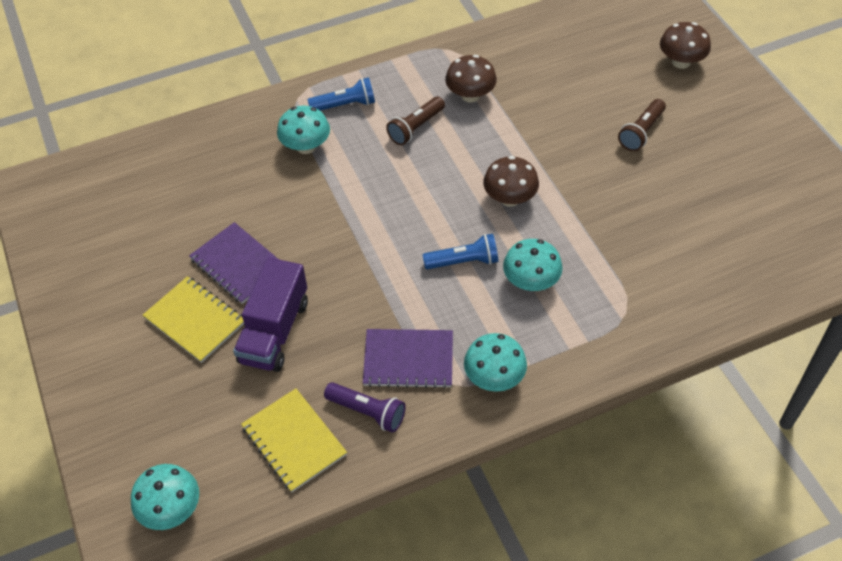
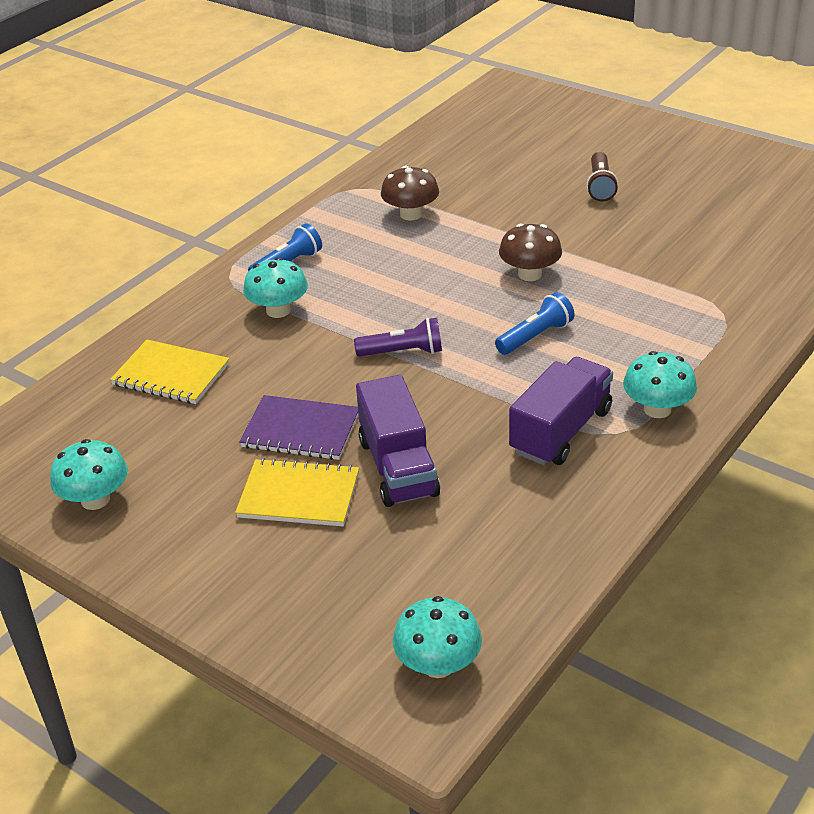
camera: 30 degrees left, 15 degrees down
(294, 441) = (512, 545): yellow notebook -> yellow notebook (171, 374)
(367, 412) = (563, 488): purple flashlight -> purple flashlight (403, 352)
(408, 360) = (561, 431): purple notebook -> purple truck
(416, 128) = (381, 256): brown flashlight -> none
(531, 281) = (615, 326): turquoise mushroom -> turquoise mushroom (95, 499)
(681, 62) = (583, 128): brown mushroom -> none

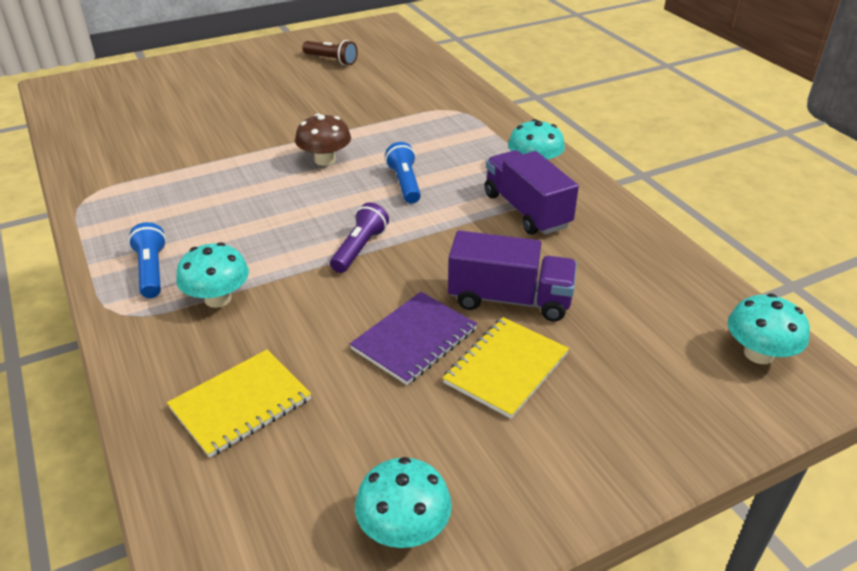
camera: 65 degrees left, 0 degrees up
(411, 214) = (169, 183): brown mushroom -> none
(600, 186) = (253, 98): brown flashlight -> brown flashlight (331, 60)

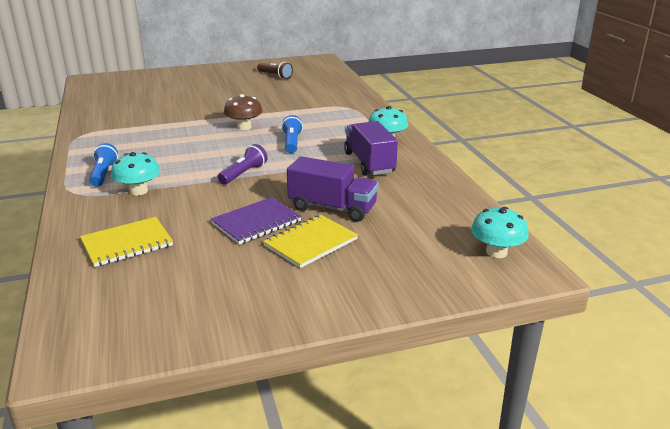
camera: 10 degrees right, 10 degrees down
(404, 529) = (200, 315): turquoise mushroom -> none

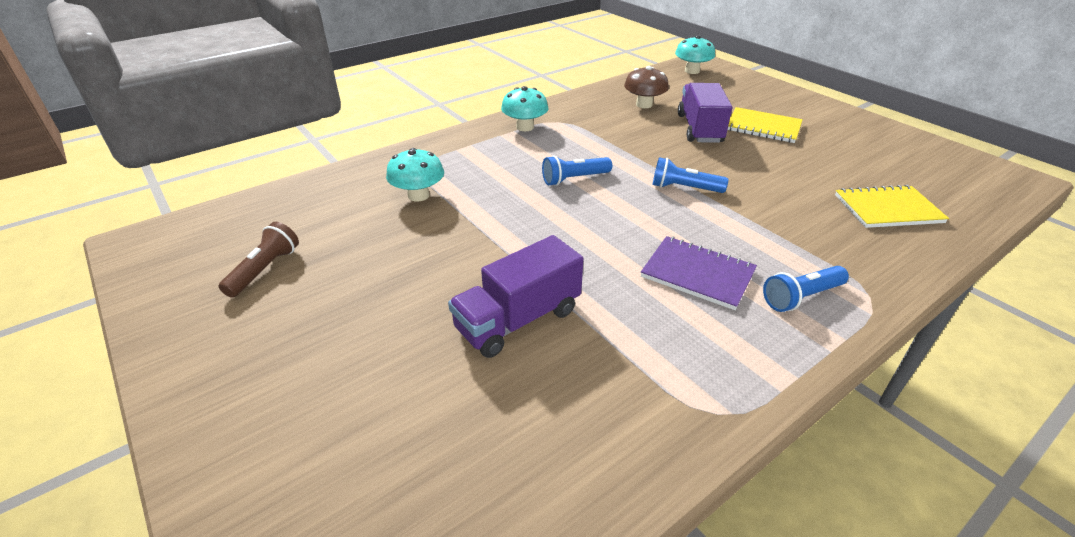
camera: 110 degrees left, 10 degrees up
(127, 243) = (887, 209): yellow notebook -> yellow notebook turned 45 degrees counterclockwise
(138, 191) = (801, 245): turquoise mushroom -> turquoise mushroom (418, 195)
(243, 174) = (684, 188): purple flashlight -> blue flashlight
(244, 127) = (547, 229): brown mushroom -> brown mushroom (644, 104)
(256, 222) = (766, 155): purple notebook -> purple notebook (697, 274)
(369, 163) = (591, 127): purple truck -> purple truck (518, 319)

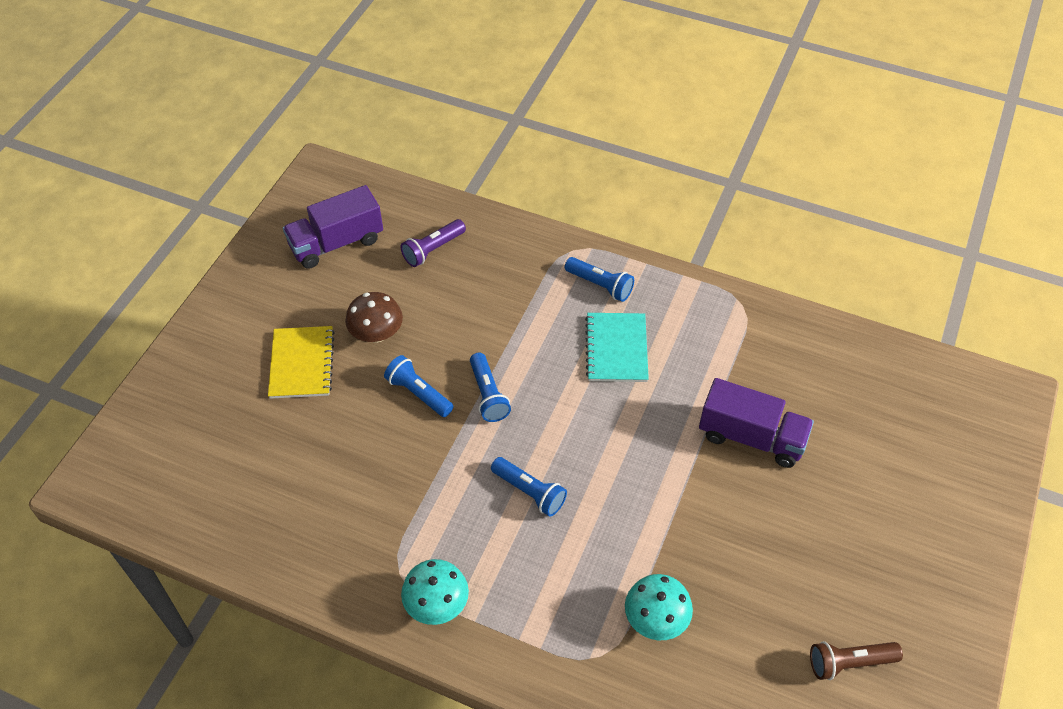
camera: 120 degrees left, 15 degrees up
(644, 104) = (294, 499): brown mushroom -> brown mushroom (376, 333)
(692, 71) = (136, 483): turquoise mushroom -> none
(697, 274) = (616, 349): purple notebook -> turquoise notebook
(699, 129) = (339, 420): purple truck -> purple truck (336, 243)
(705, 161) = (418, 393): none -> blue flashlight
(887, 209) = (433, 250): yellow notebook -> purple flashlight

